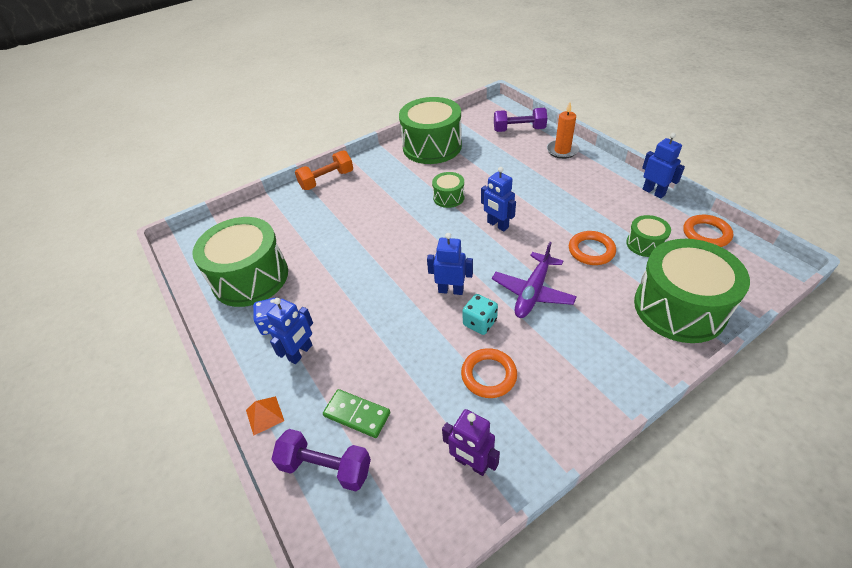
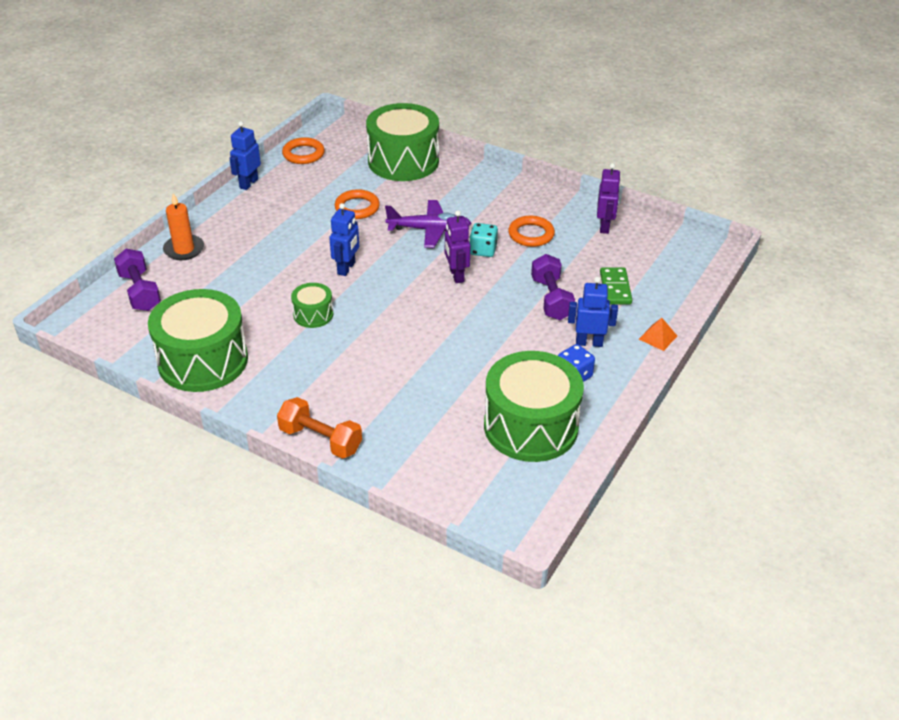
camera: 120 degrees left, 5 degrees down
(326, 467) = (664, 288): purple dumbbell -> purple dumbbell (551, 299)
(451, 290) = (456, 275): blue robot -> purple robot
(645, 244) = (333, 181): green drum -> none

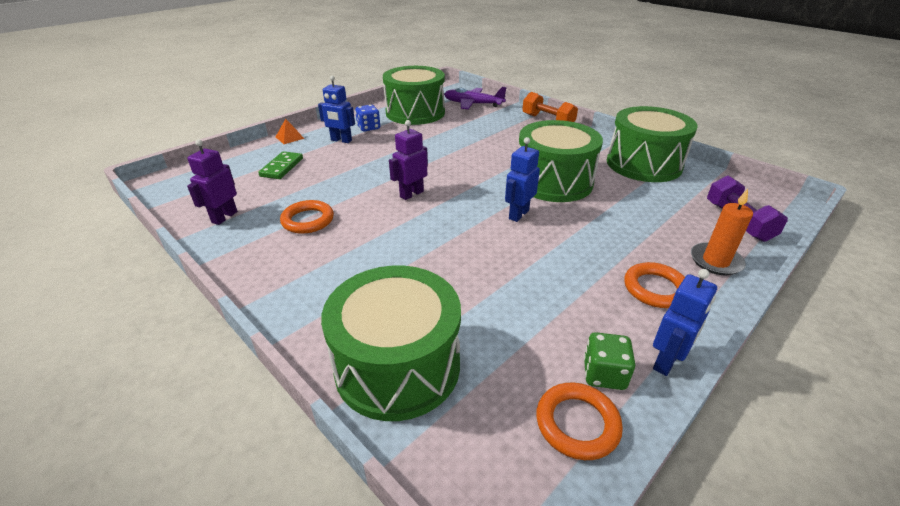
camera: 165 degrees left, 5 degrees down
(286, 173) = (604, 374): none -> green dice
(313, 314) = (553, 182): green drum -> green drum, size x2.13
(357, 207) = (494, 286): orange ring -> orange ring (655, 289)
(429, 230) = (414, 241): purple plane -> purple plane (473, 104)
(456, 275) = (411, 194): purple robot -> purple robot turned 135 degrees counterclockwise
(483, 250) = (370, 212): turquoise dice -> none
(551, 299) = (342, 167): purple dumbbell -> none

